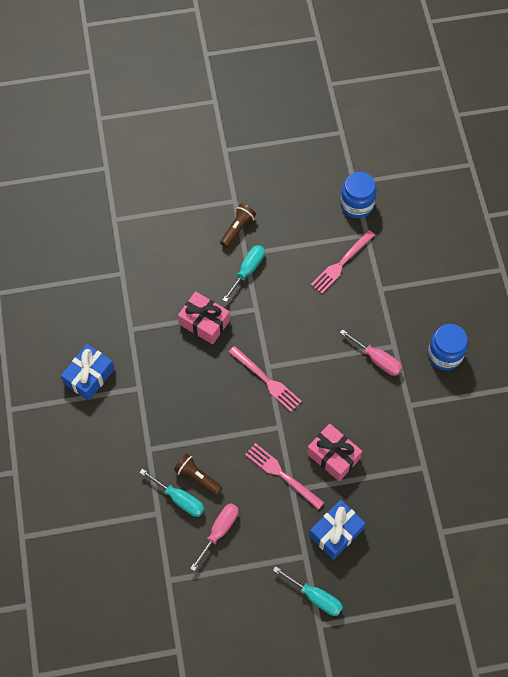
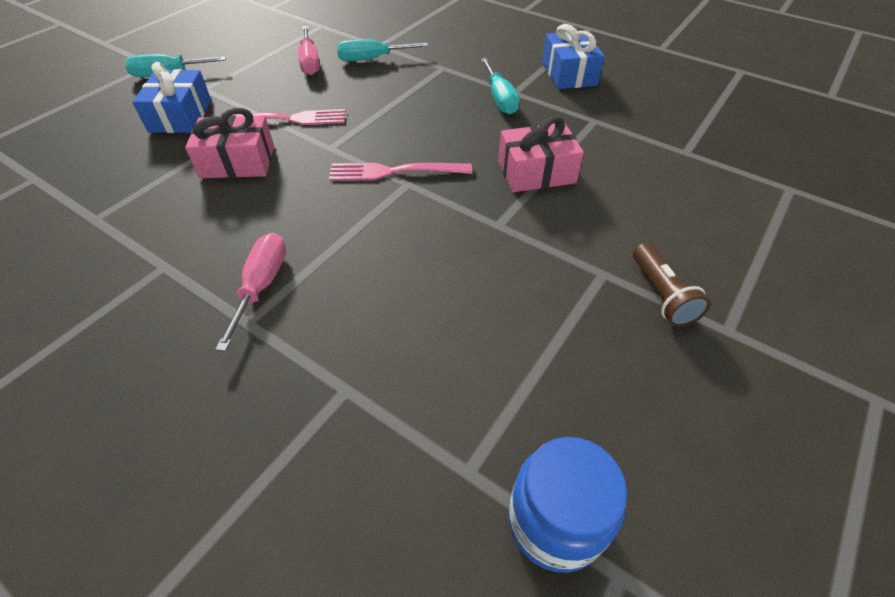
camera: 135 degrees right, 15 degrees down
(197, 477) = (373, 76): brown flashlight -> none
(247, 270) = (570, 256): turquoise screwdriver -> turquoise screwdriver (499, 99)
(341, 264) = (455, 375): pink fork -> none
(377, 359) = (262, 286): pink screwdriver -> pink screwdriver turned 105 degrees clockwise
(445, 354) = (138, 373): blue jar -> none

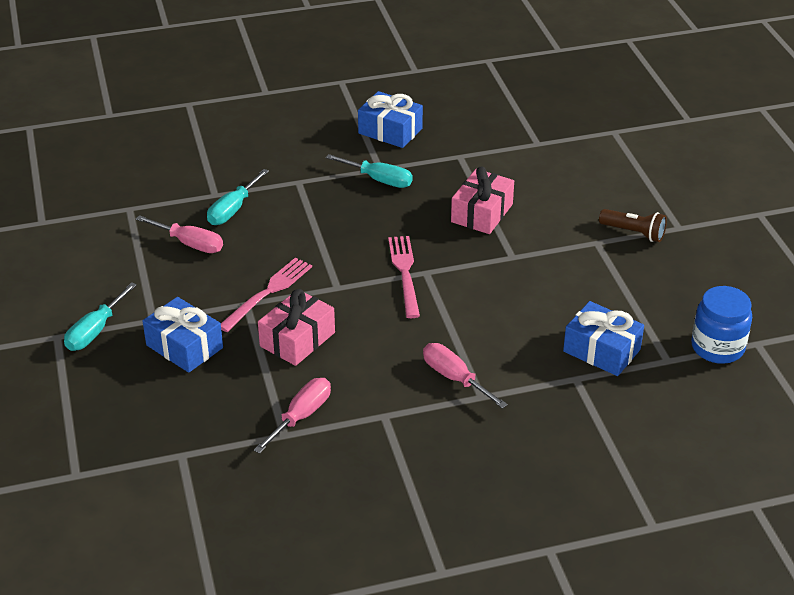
camera: 50 degrees left, 10 degrees down
(127, 216) = (301, 416): none -> pink screwdriver
(393, 172) = (404, 272): pink fork -> pink fork turned 135 degrees clockwise
(420, 386) = (601, 350): none -> blue gift

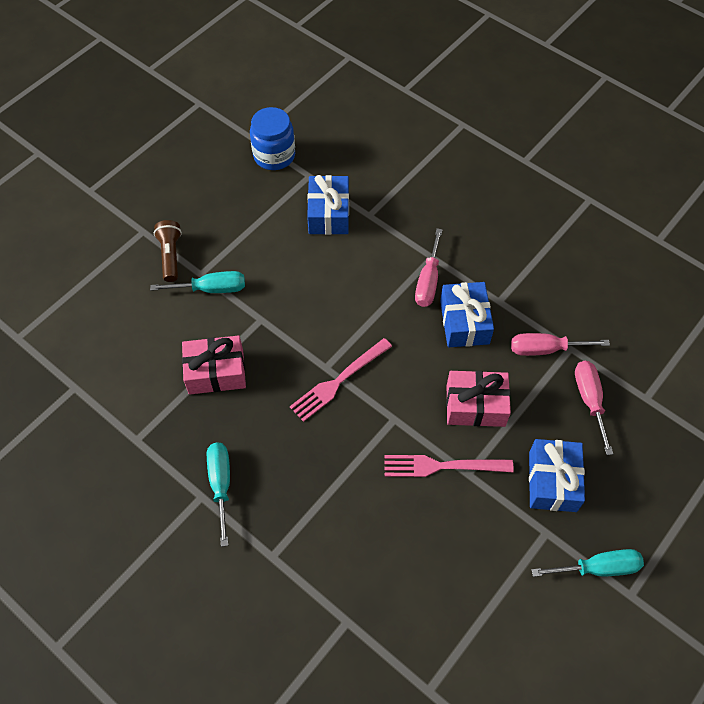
camera: 125 degrees left, 20 degrees up
(190, 244) = (433, 583): pink screwdriver -> pink screwdriver (589, 400)
(233, 209) = (357, 584): turquoise screwdriver -> turquoise screwdriver (211, 289)
(390, 131) = (129, 529): blue gift -> blue gift (464, 322)

